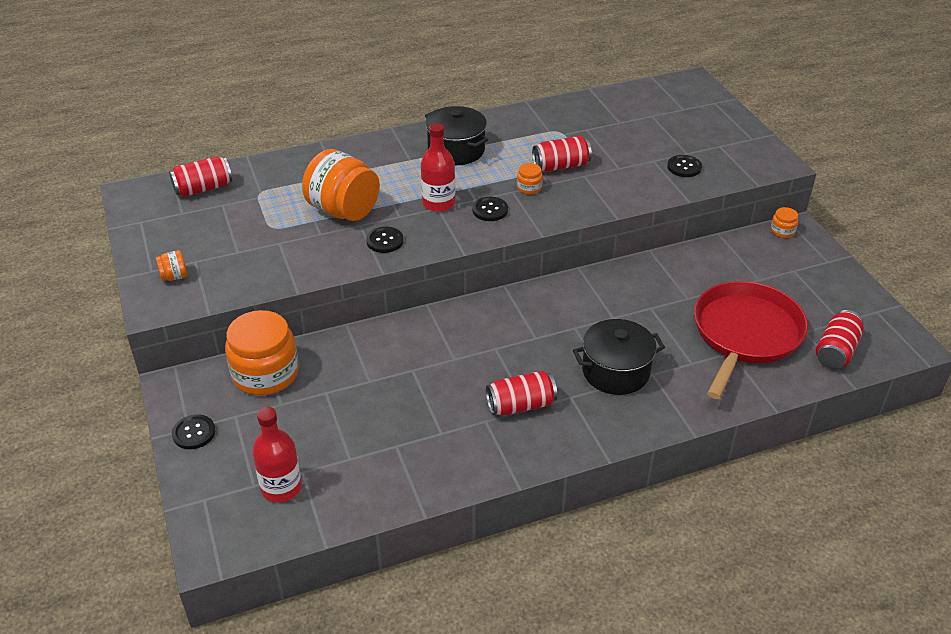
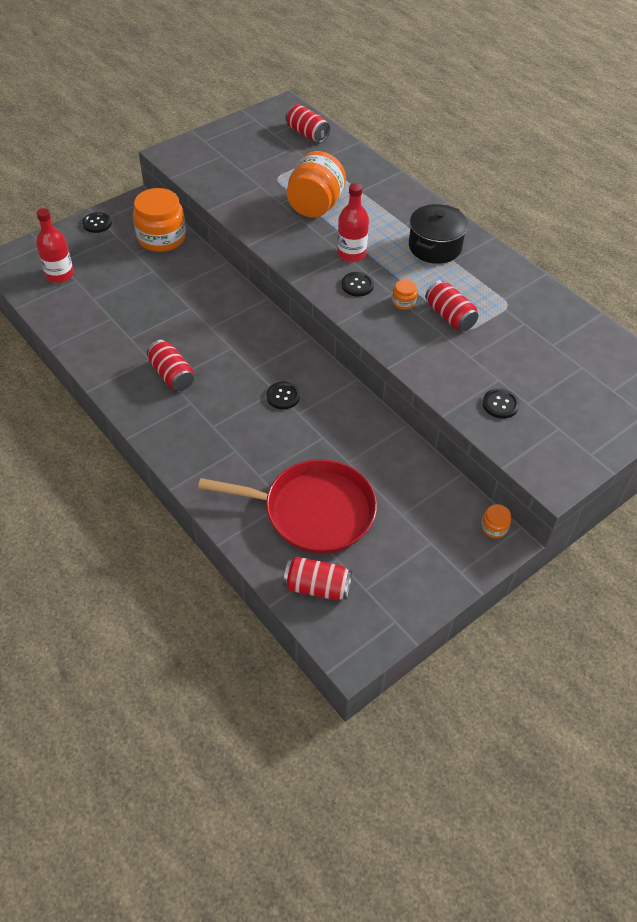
camera: 70 degrees right, 10 degrees up
(174, 277) = (202, 152): orange jar -> none
(385, 241) = (287, 237): black button -> black button (283, 396)
(616, 371) = (230, 426): black pot -> none

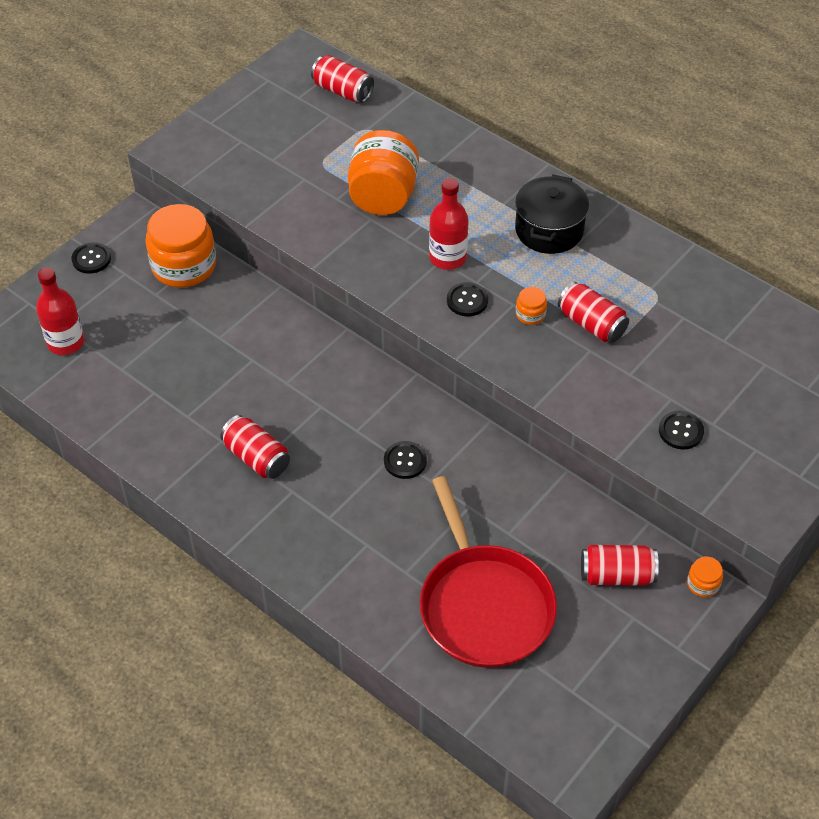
camera: 10 degrees left, 0 degrees up
(313, 511) = (483, 605): red pan -> red pan turned 75 degrees clockwise
(317, 587) = (515, 699): red can -> red can (617, 575)

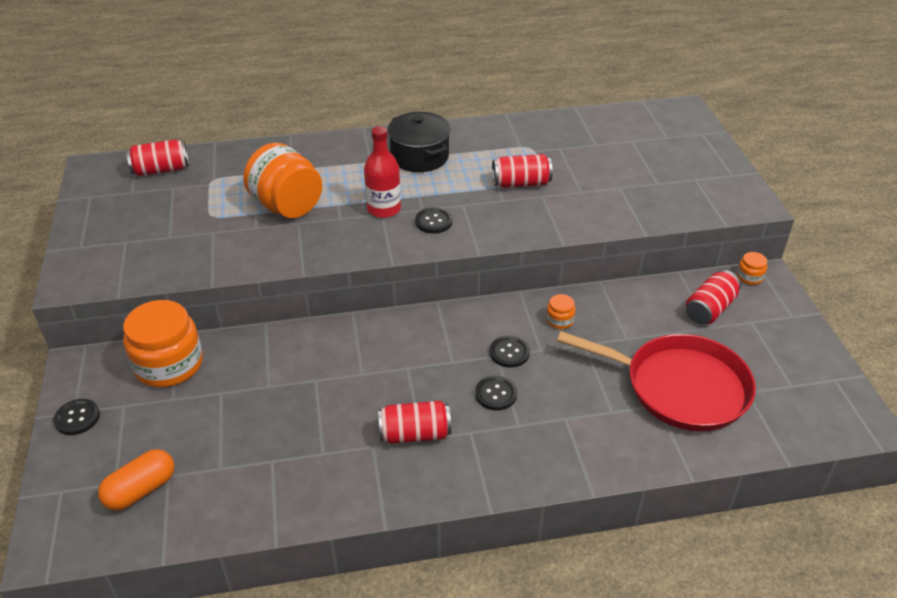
camera: 50 degrees left, 10 degrees down
(66, 342) = (141, 490): red bottle -> orange capsule
(530, 314) = (481, 202): orange jar -> orange jar (559, 320)
(681, 431) = (650, 198): black button -> black button (496, 394)

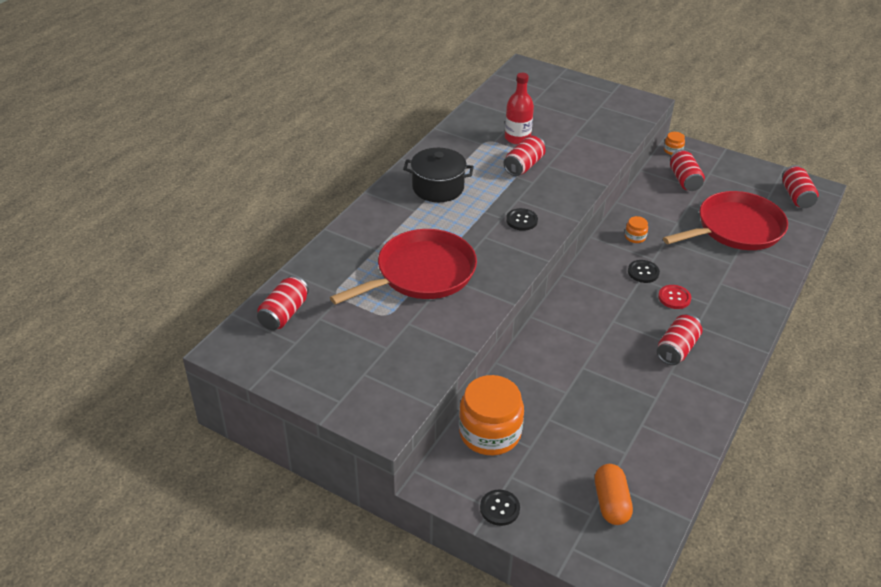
camera: 50 degrees left, 0 degrees up
(287, 206) = (421, 273): orange jar -> red pan
(384, 209) = (481, 233): red bottle -> red bottle (517, 138)
(496, 394) = (674, 298): black button -> red button
(818, 411) = (796, 196): none -> red can

